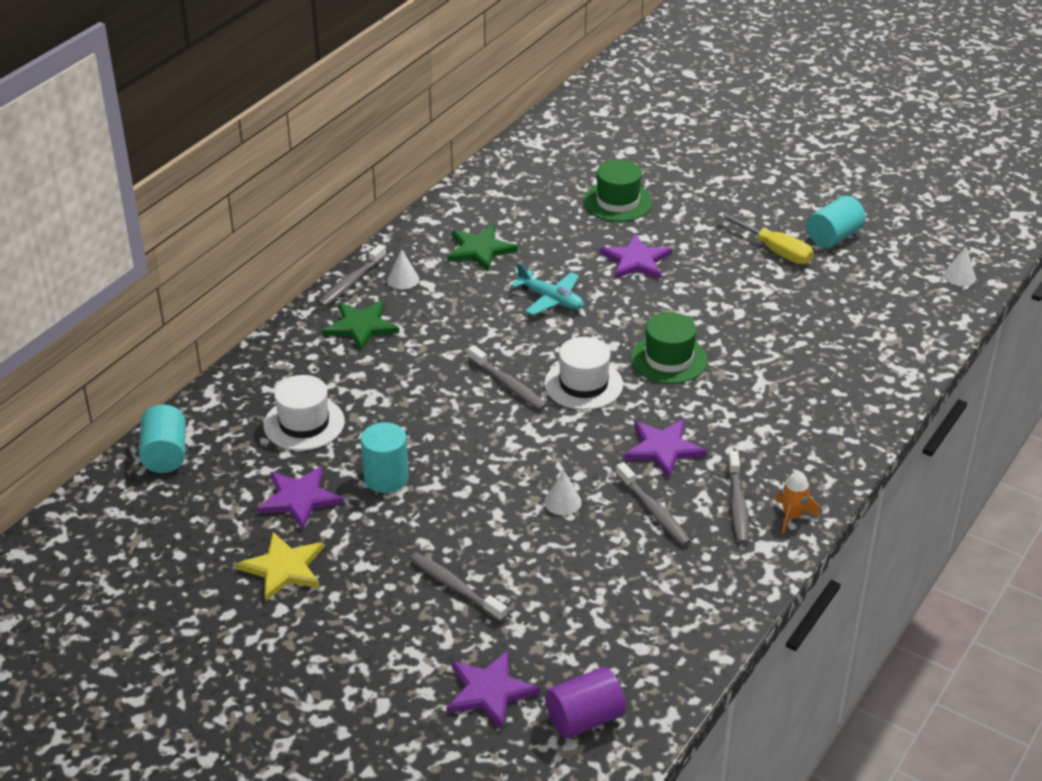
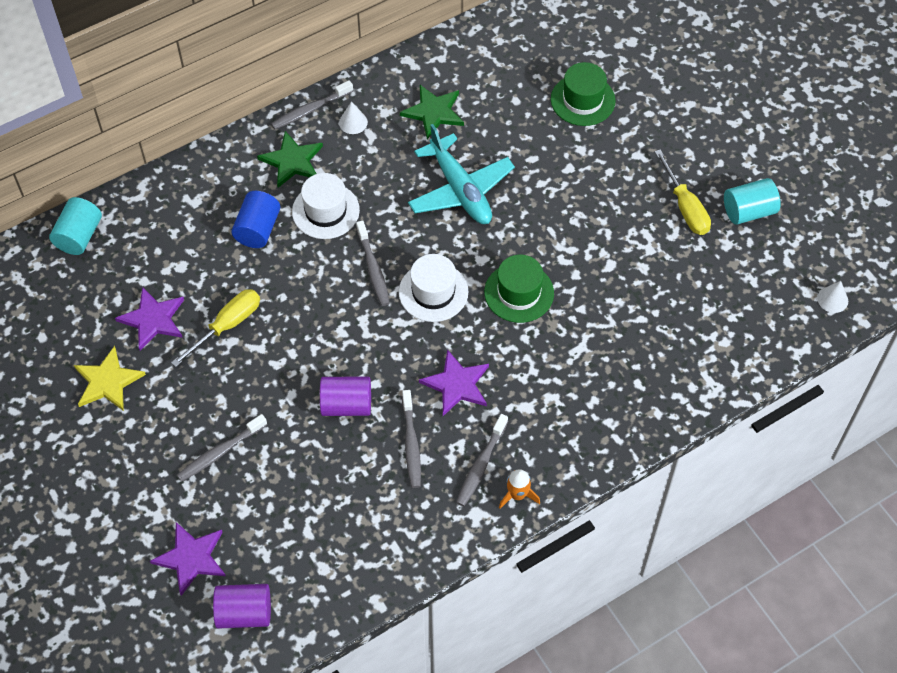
camera: 25 degrees right, 20 degrees up
(304, 423) = (195, 246): white hat -> white hat (325, 211)
(363, 390) = (257, 229): none -> blue cylinder
(386, 478) = (227, 325): turquoise cylinder -> yellow screwdriver
(455, 587) = (220, 452): grey toothbrush -> grey toothbrush turned 105 degrees counterclockwise
(550, 299) = (460, 190): turquoise plane -> turquoise plane, size x1.58
(562, 502) = (346, 405): white cone -> purple cylinder
(636, 261) = (557, 174): purple star -> none

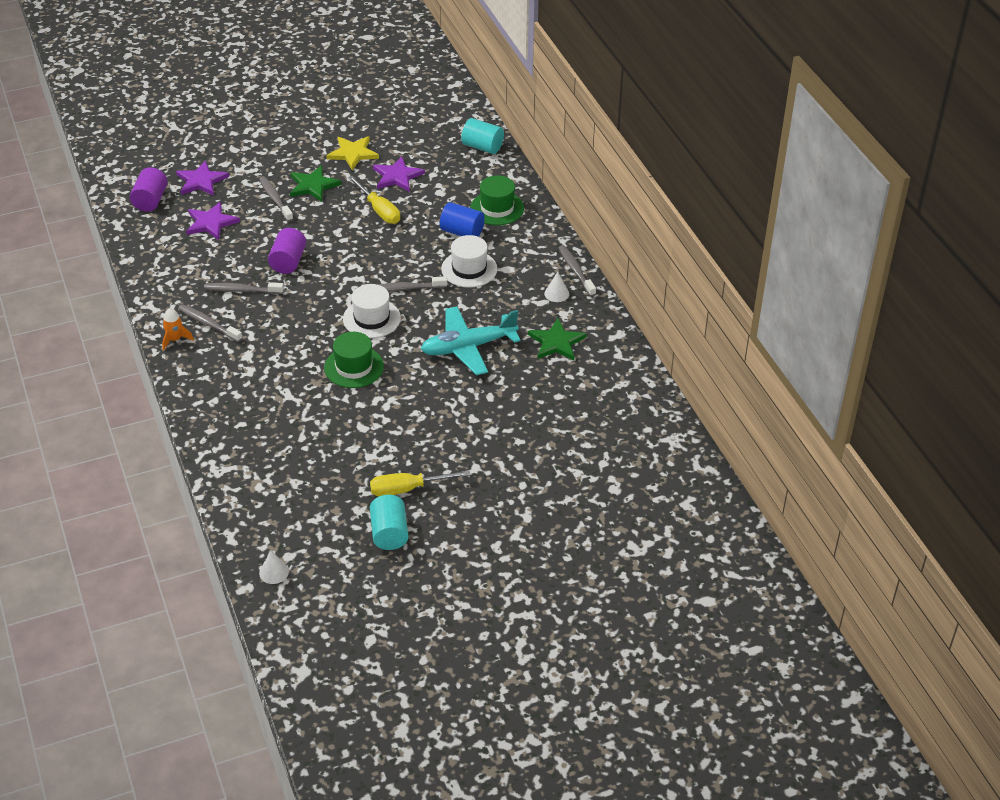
camera: 100 degrees right, 15 degrees down
(292, 161) = (524, 256): green star -> green star (313, 185)
(456, 384) = (282, 320): purple star -> purple star (211, 223)
(582, 100) = (548, 441): green hat -> green hat (497, 208)

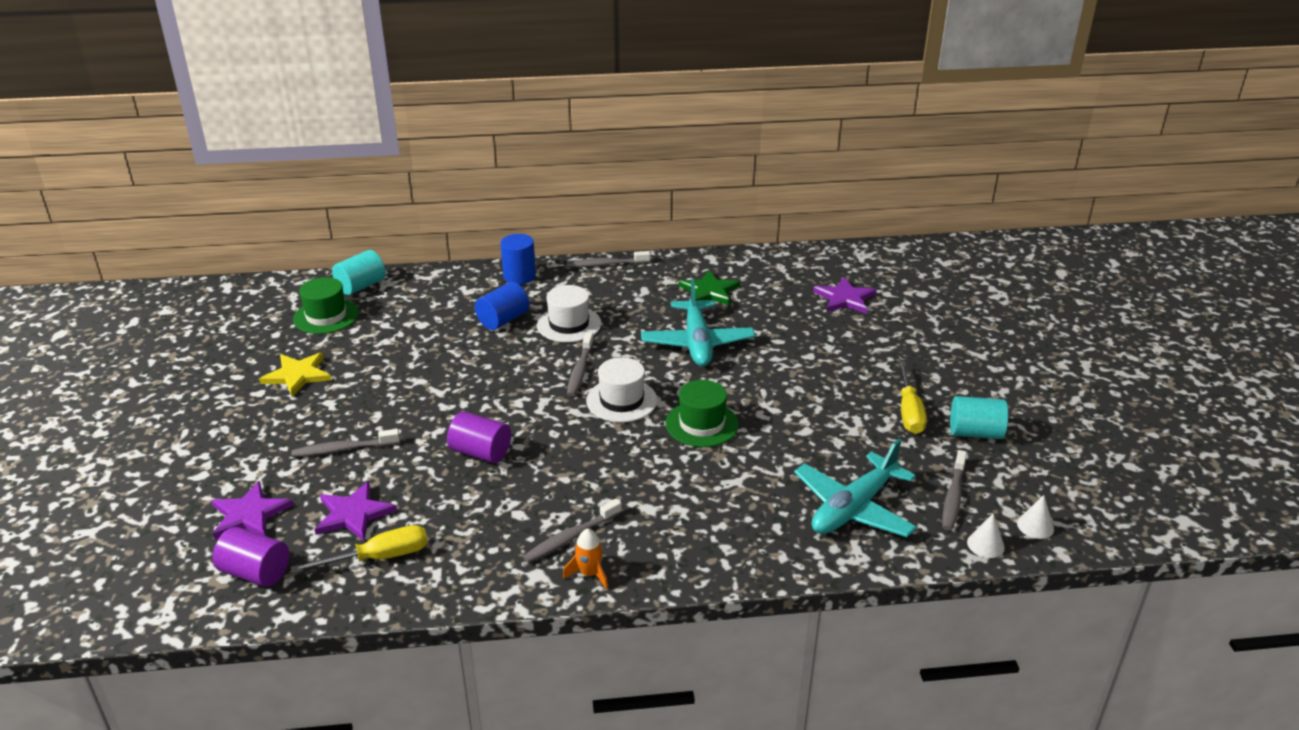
camera: 75 degrees left, 10 degrees down
(242, 290) = (516, 499): grey toothbrush -> grey toothbrush (953, 497)
(271, 463) = (853, 508): none -> turquoise plane
(313, 185) = (338, 414): green star -> none
(379, 210) = (425, 370): yellow screwdriver -> yellow screwdriver (379, 557)
(397, 176) = (370, 349): purple star -> purple star (845, 298)
(497, 208) = (476, 293): green hat -> green hat (326, 316)
(533, 225) = (519, 276): none -> blue cylinder
(556, 293) = (635, 280): white cone -> white cone (985, 544)

